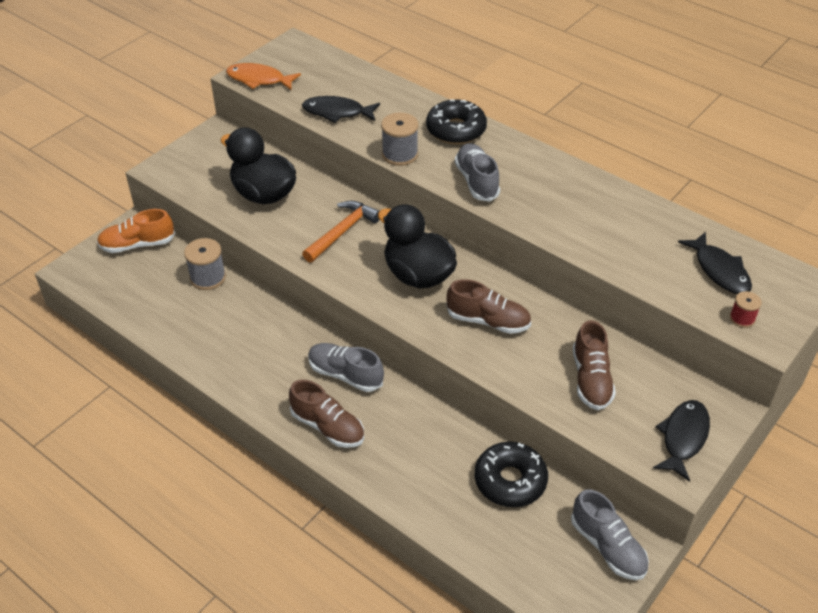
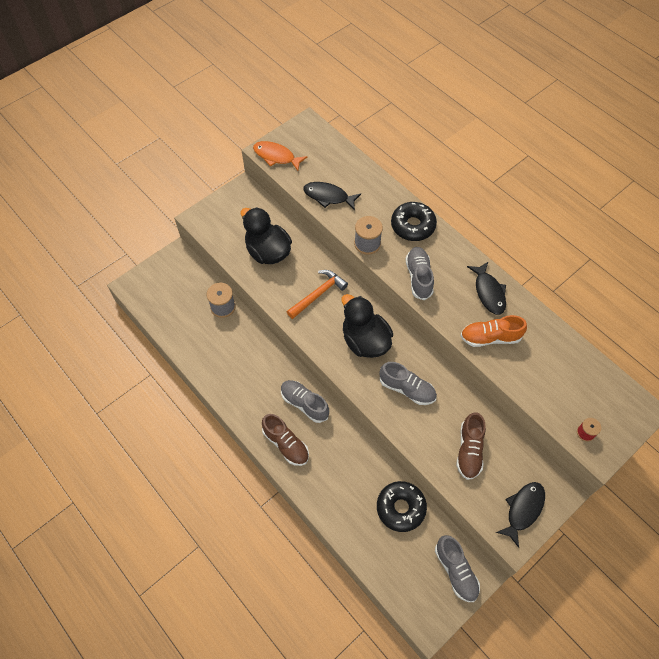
camera: 10 degrees right, 15 degrees up
(137, 244) = (178, 271): orange shoe -> orange shoe (490, 337)
(488, 321) = (407, 389): brown shoe -> grey shoe
(719, 270) = (579, 387): black fish -> black fish (488, 292)

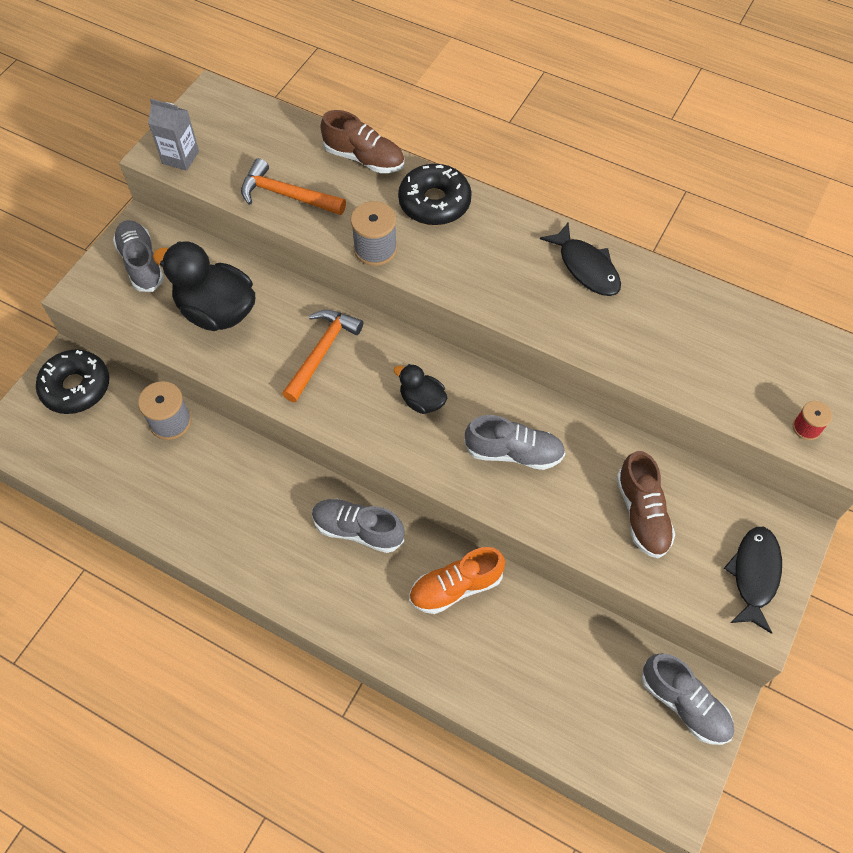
camera: 20 degrees left, 0 degrees up
(276, 156) = (180, 157): orange fish -> grey carton
(286, 444) = (352, 603): brown shoe -> brown shoe (364, 158)
(328, 196) = (287, 195): black fish -> orange hammer
(365, 341) = (422, 401): black duck -> black duck, size x0.53
(400, 508) = (566, 639): black donut -> black donut (76, 387)
(418, 277) = (473, 276): grey shoe -> grey shoe (141, 263)
(490, 337) = (615, 333): orange shoe -> orange shoe (456, 587)

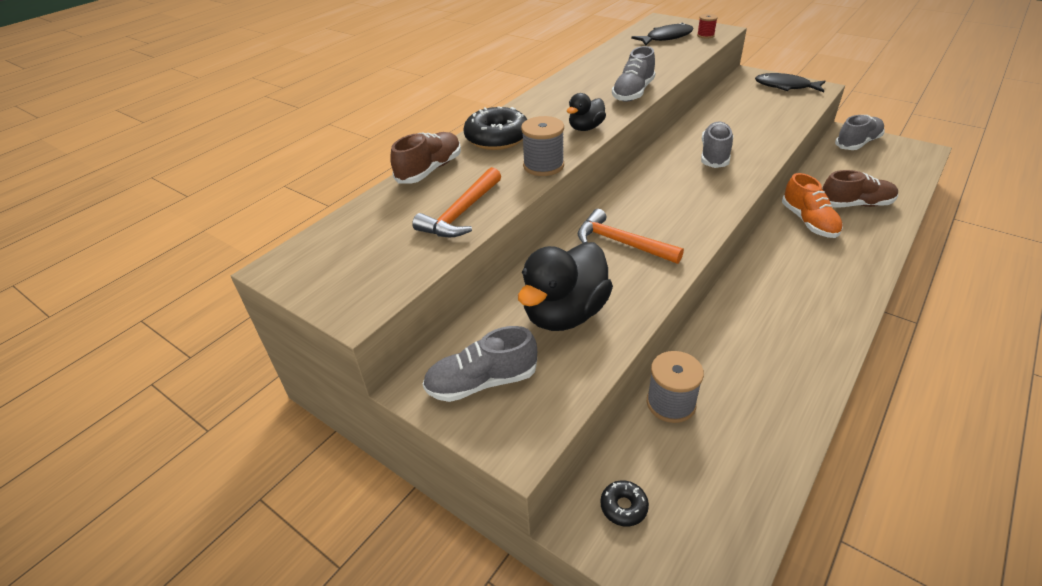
camera: 80 degrees left, 20 degrees down
(76, 387) = (623, 507): black donut -> black donut, size x0.49
(180, 157) = (372, 290): grey carton -> none
(358, 530) = (772, 269): grey shoe -> grey shoe (633, 93)
(422, 401) = (672, 192): black duck -> black duck (586, 128)
(586, 267) = (577, 85): black fish -> black fish (666, 38)
(642, 514) = (753, 114): brown shoe -> brown shoe (855, 204)

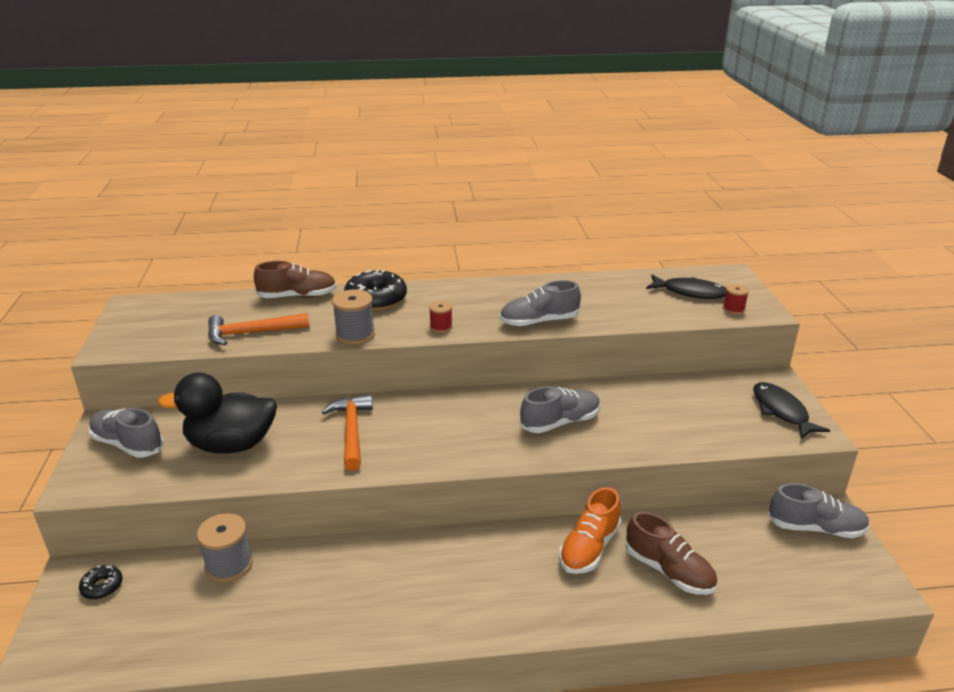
camera: 45 degrees right, 10 degrees down
(586, 128) = (441, 327): black duck -> red spool

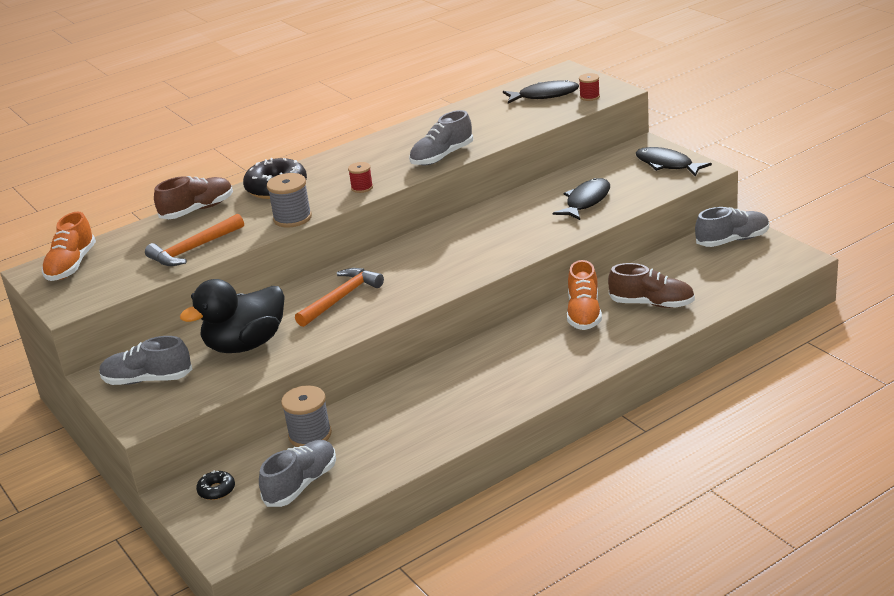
camera: 25 degrees left, 0 degrees up
(157, 311) = (71, 265): none -> orange shoe
(351, 431) = (341, 298): orange hammer -> orange hammer turned 75 degrees clockwise
(560, 422) = (507, 231): grey shoe -> grey shoe (301, 484)
(664, 421) = (586, 201): none -> black fish

